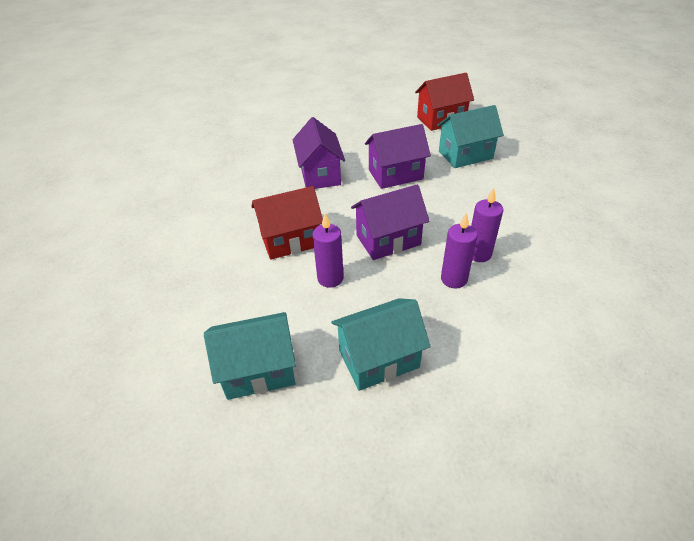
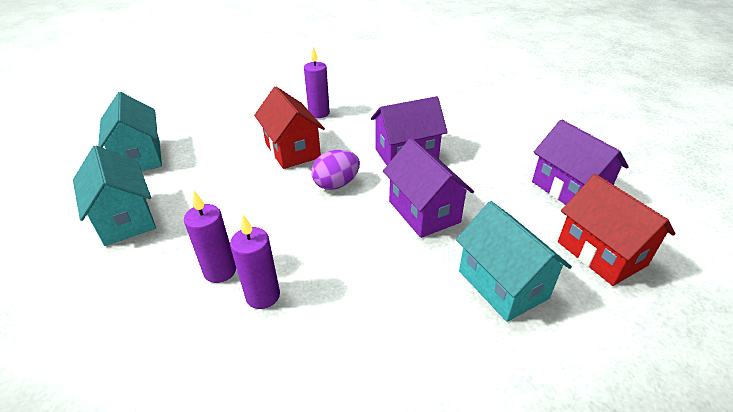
camera: 80 degrees right, 5 degrees down
(330, 278) = (235, 180): purple candle -> purple candle (319, 113)
(353, 214) = (336, 184): none -> purple egg
(388, 240) = (292, 214): purple house -> purple house (568, 189)

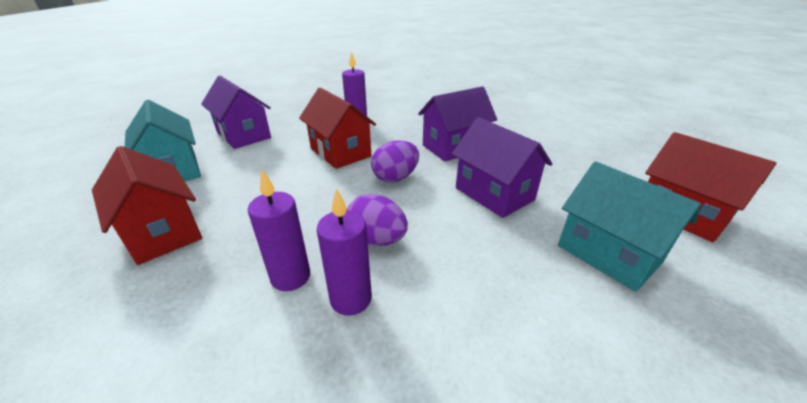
camera: 10 degrees left, 5 degrees down
(125, 219) = (162, 232): turquoise house -> red house
(299, 246) = (377, 239): none -> purple egg
(568, 189) = (616, 163): purple house -> purple house (243, 135)

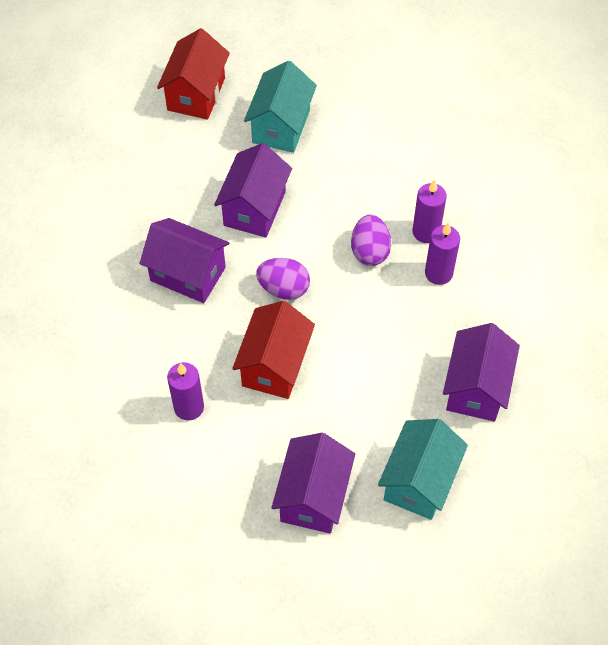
camera: 125 degrees left, 25 degrees up
(162, 232) = (476, 388): red house -> purple house

